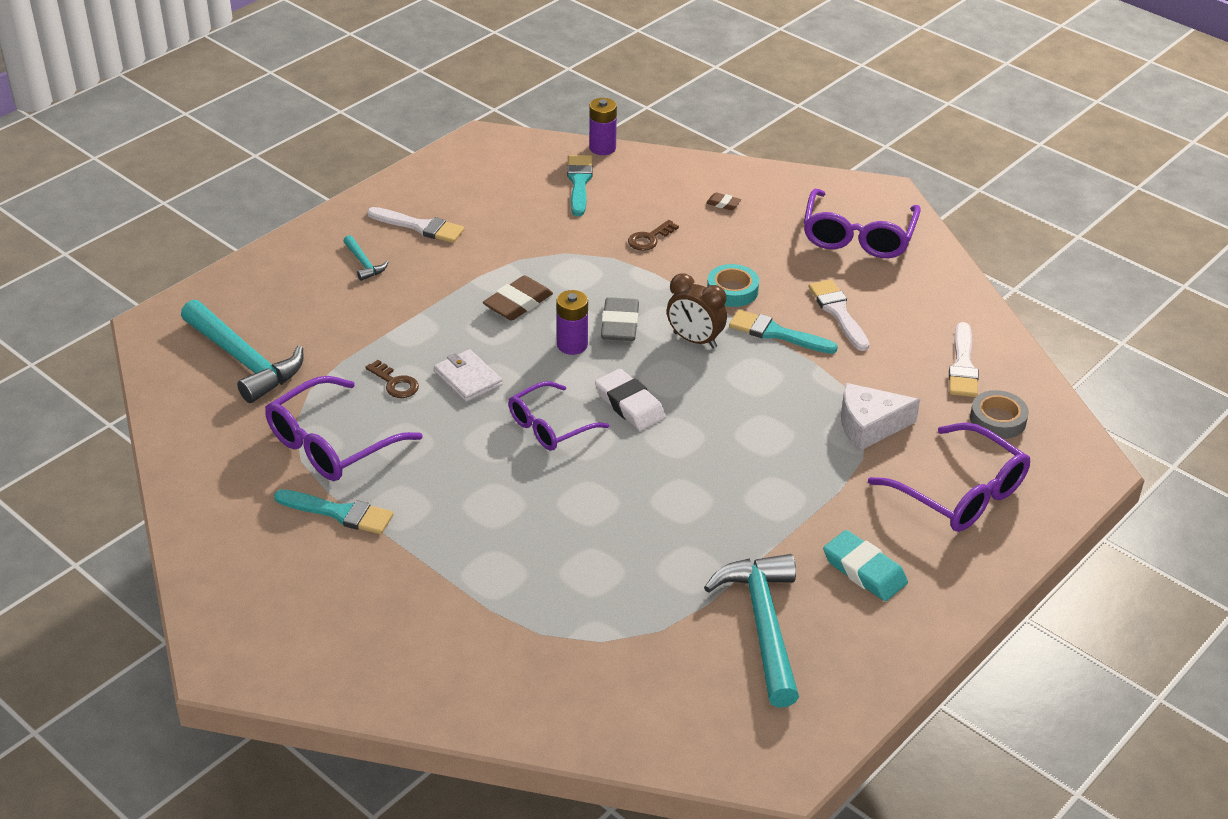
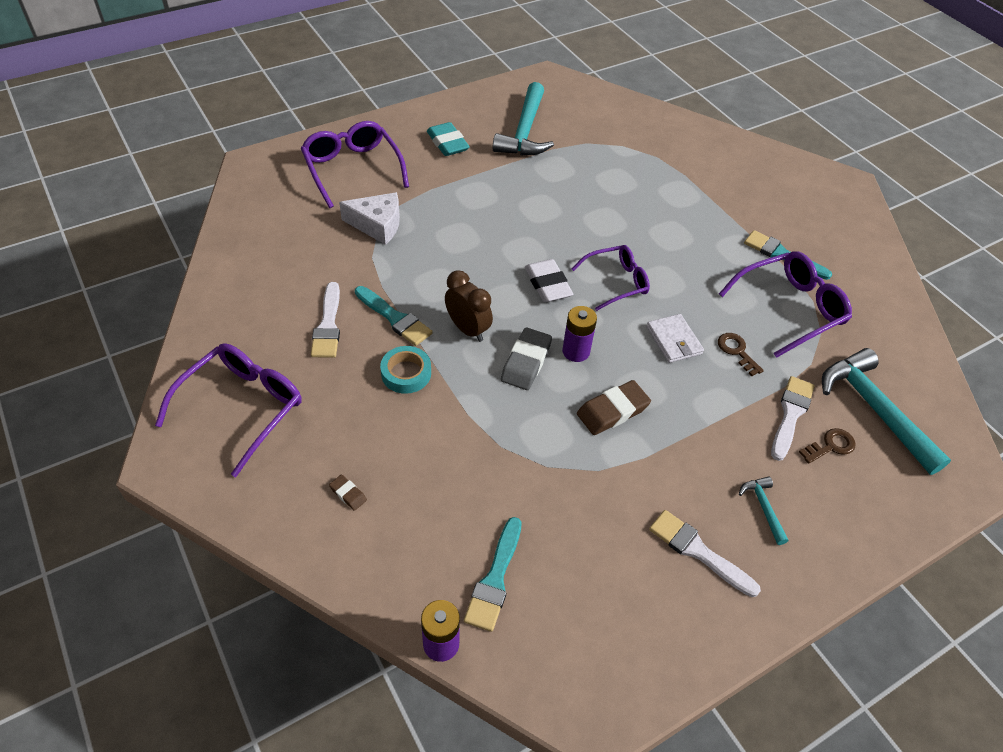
camera: 165 degrees left, 10 degrees up
(649, 239) = (453, 462): brown key -> brown key (830, 446)
(963, 365) = (268, 252): white brush -> white brush (790, 414)
(997, 420) = (282, 207): grey tape -> none

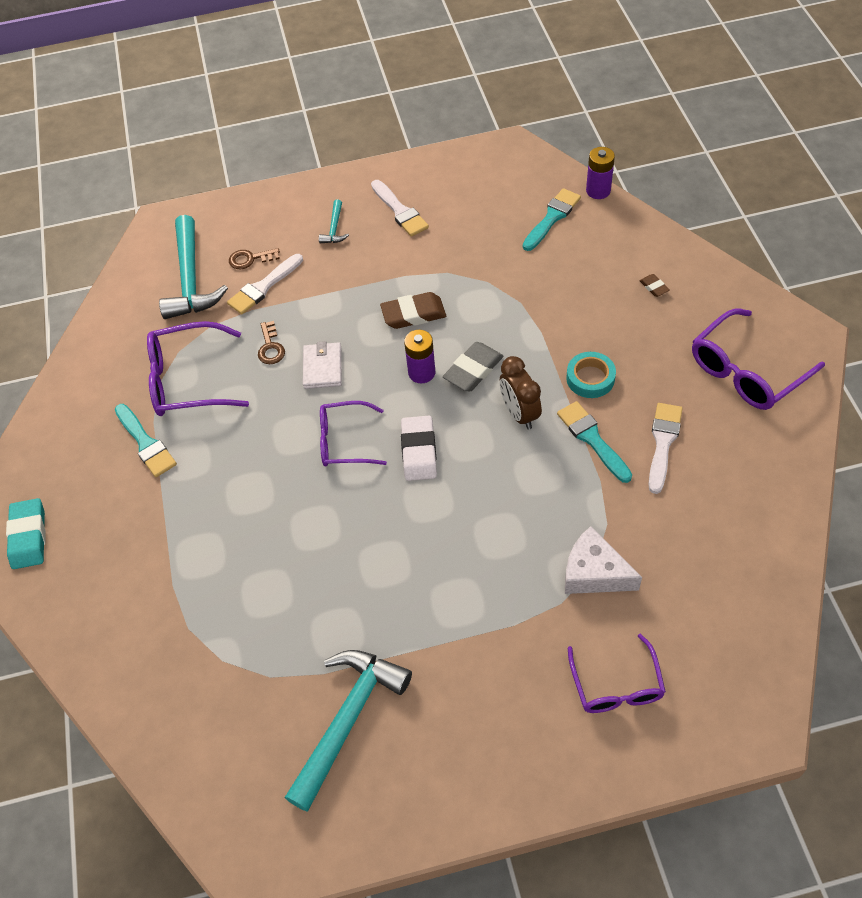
camera: 155 degrees left, 5 degrees up
(352, 169) = (616, 685): purple glasses -> purple glasses, size x0.67
(447, 143) = (469, 716): turquoise eraser -> turquoise eraser (28, 536)

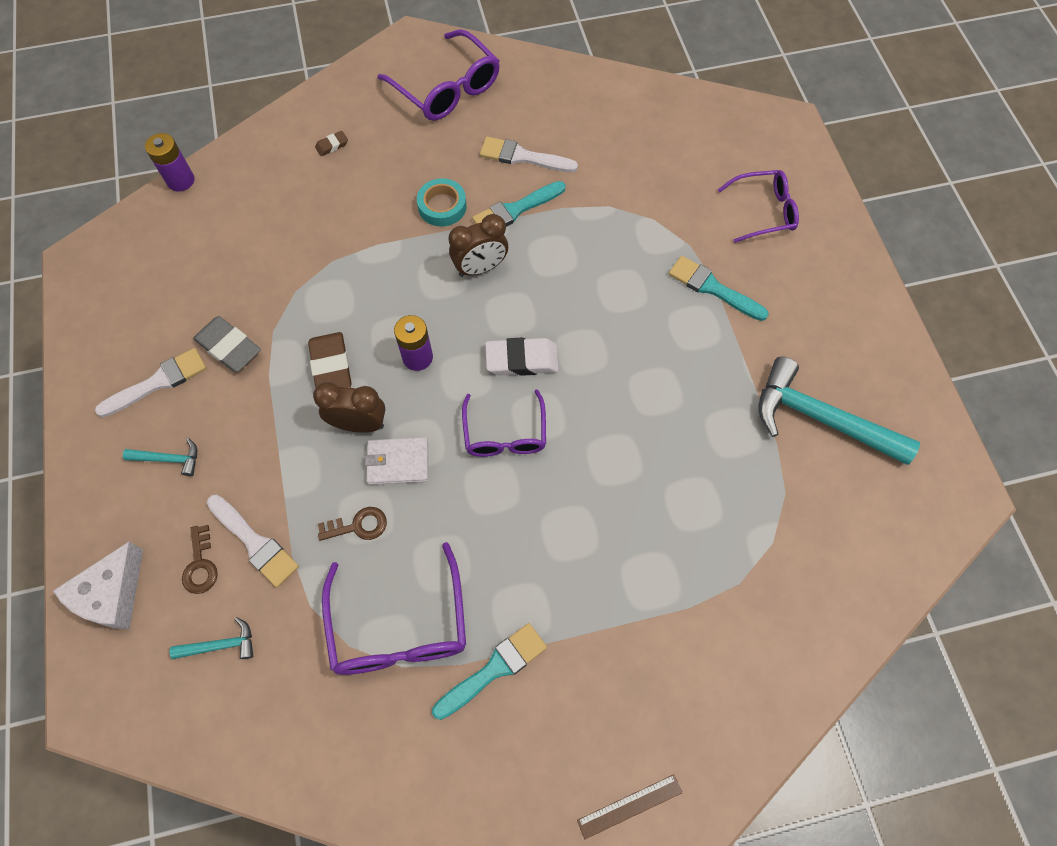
camera: 95 degrees left, 10 degrees up
(28, 536) = (630, 806): turquoise eraser -> brown ruler
(190, 279) = (220, 645): turquoise hammer -> turquoise hammer, size x0.45
(358, 338) = (359, 424): none -> brown clock
(473, 370) = (420, 308): grey eraser -> grey eraser (229, 347)
(552, 218) = (211, 225): turquoise brush -> turquoise brush (712, 288)
(594, 573) = (659, 219): white cheese -> white cheese (112, 594)

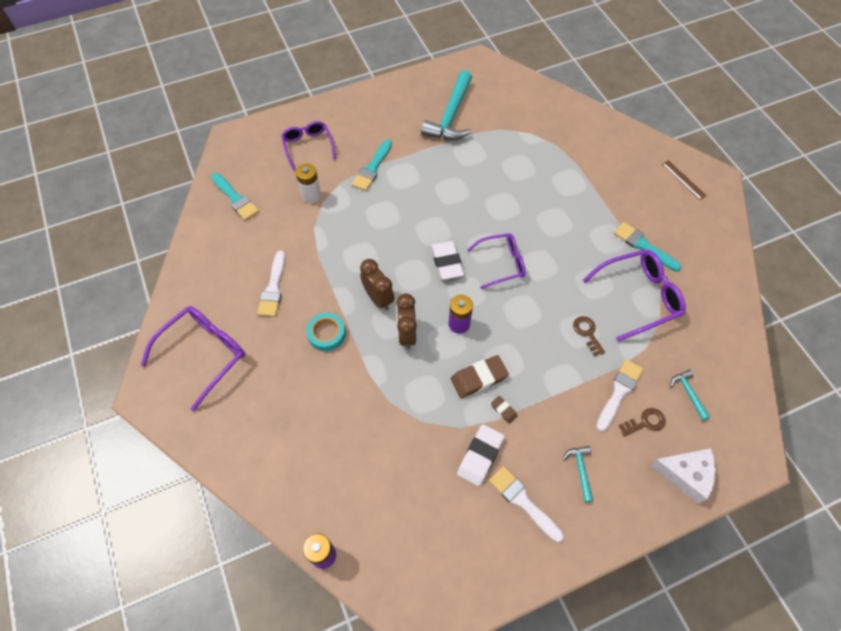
camera: 100 degrees left, 5 degrees down
(229, 347) = (480, 456): grey eraser -> white eraser
(332, 145) = (272, 431): brown eraser -> brown eraser (503, 410)
(359, 424) = (518, 349): brown clock -> brown clock (407, 334)
(398, 462) = (538, 319): white wallet -> none
(515, 210) = (324, 285): turquoise brush -> turquoise brush (235, 198)
(669, 208) = (311, 195): none -> white battery

